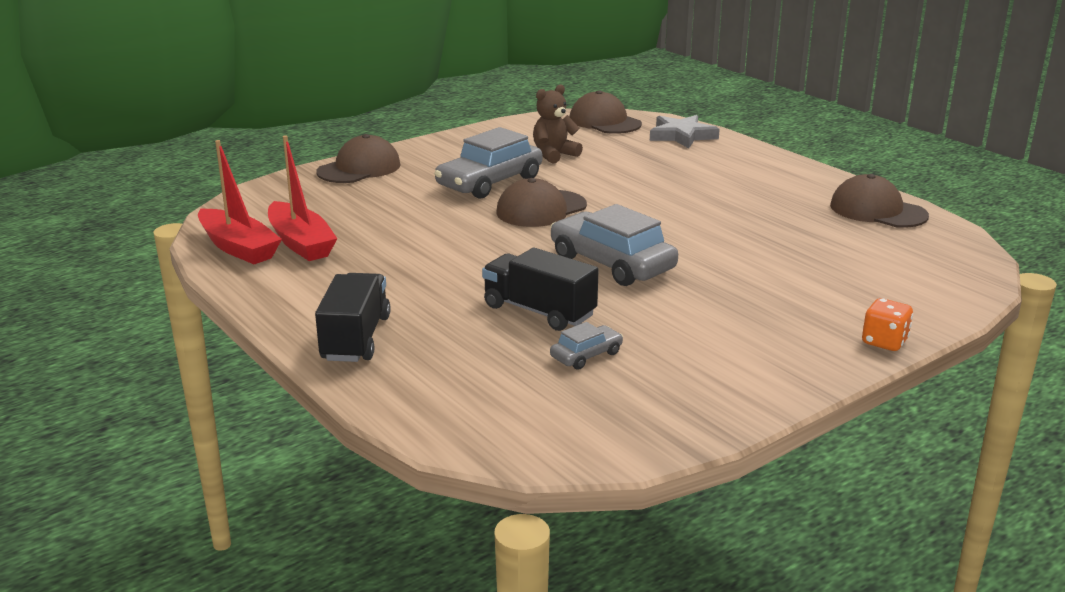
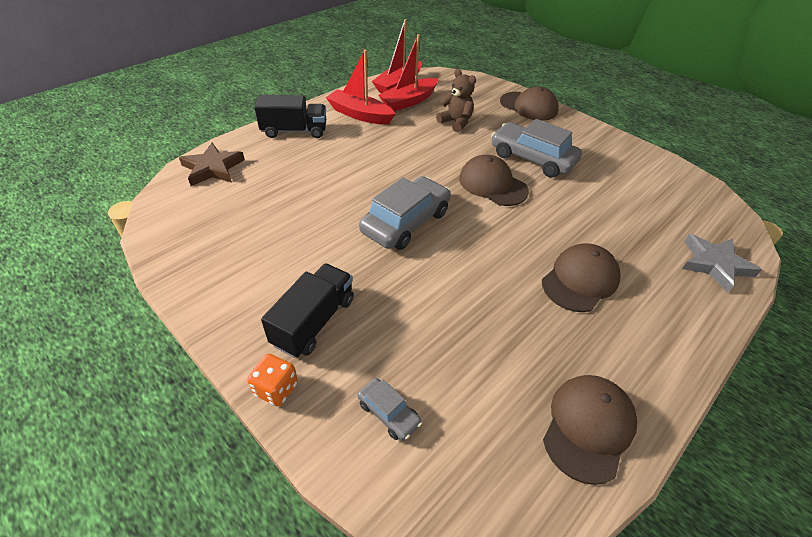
camera: 80 degrees right, 20 degrees up
(325, 282) = (360, 115): none -> red boat
(453, 410) = (213, 168): none -> brown star
(539, 311) = (328, 191): black truck -> black truck (314, 321)
(554, 155) = (607, 186): brown teddy bear -> brown teddy bear (456, 122)
(586, 355) = (268, 213): grey car -> grey car (388, 413)
(604, 121) = (712, 212): brown cap -> brown cap (580, 280)

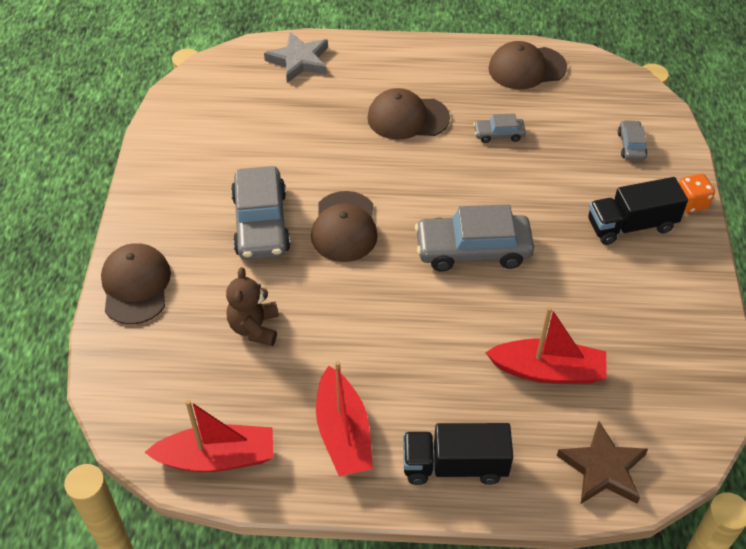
camera: 130 degrees left, 5 degrees up
(294, 131) = (454, 465): black truck -> black truck turned 45 degrees counterclockwise
(409, 101) = (252, 410): red boat -> red boat (548, 371)
(505, 322) = (498, 134): none -> grey car

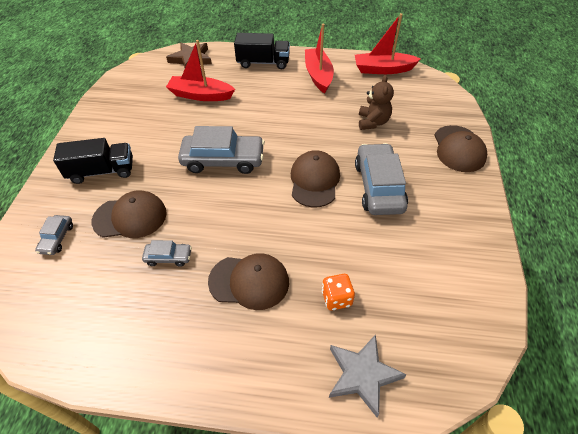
camera: 175 degrees left, 0 degrees up
(526, 68) = (104, 344): brown cap -> brown cap (130, 217)
(691, 203) = (46, 185): orange dice -> orange dice (336, 298)

